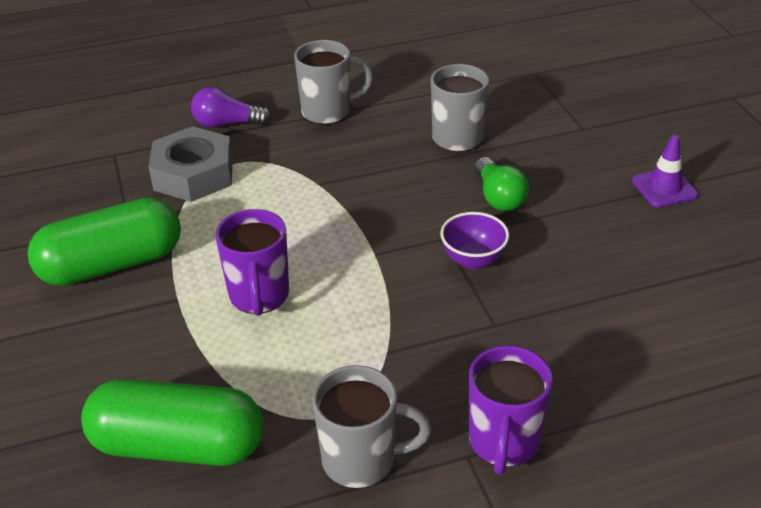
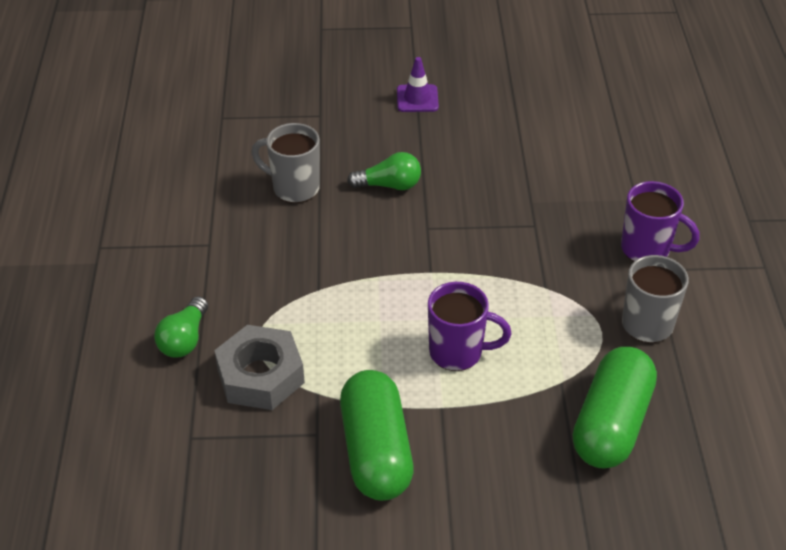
camera: 75 degrees left, 5 degrees up
(227, 124) = (184, 339): purple light bulb -> green light bulb
(328, 112) = (206, 262): grey mug -> none
(473, 260) = (460, 218): purple bowl -> none

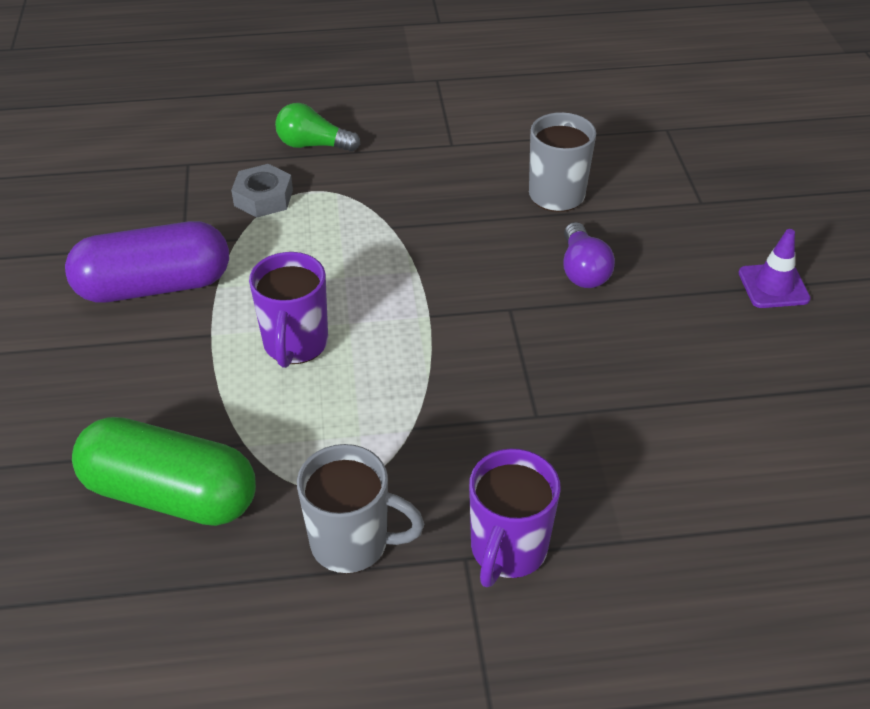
camera: 85 degrees right, 0 degrees up
(260, 375) = (263, 198): grey nut -> grey nut, size x0.65
(376, 451) = (154, 286): green capsule -> purple capsule
(389, 185) = (583, 270): green light bulb -> purple light bulb

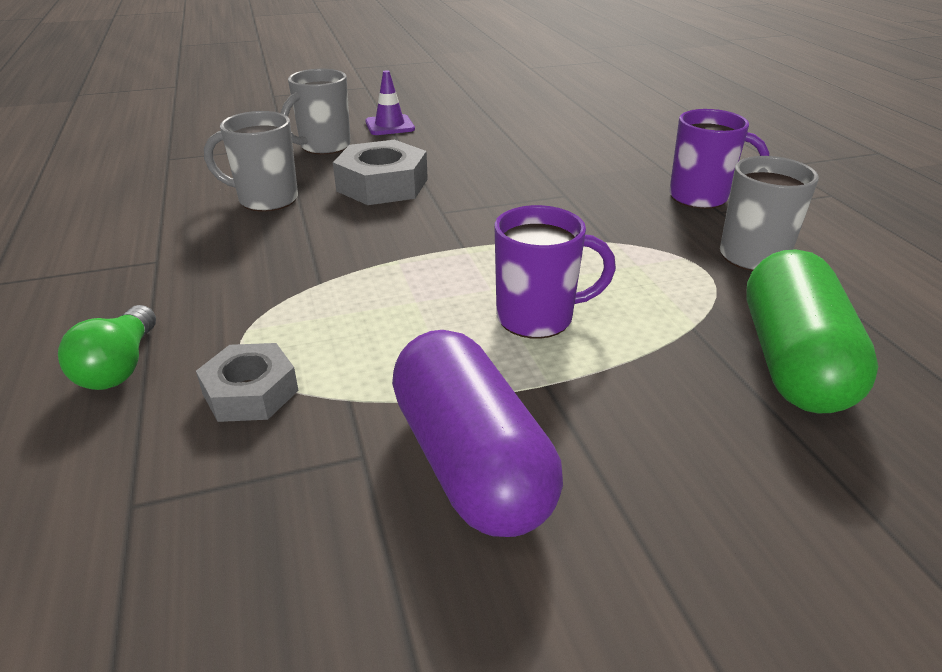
camera: 100 degrees left, 10 degrees down
(583, 270) = (382, 185): purple light bulb -> grey nut
(697, 230) = (324, 147): none -> grey mug

